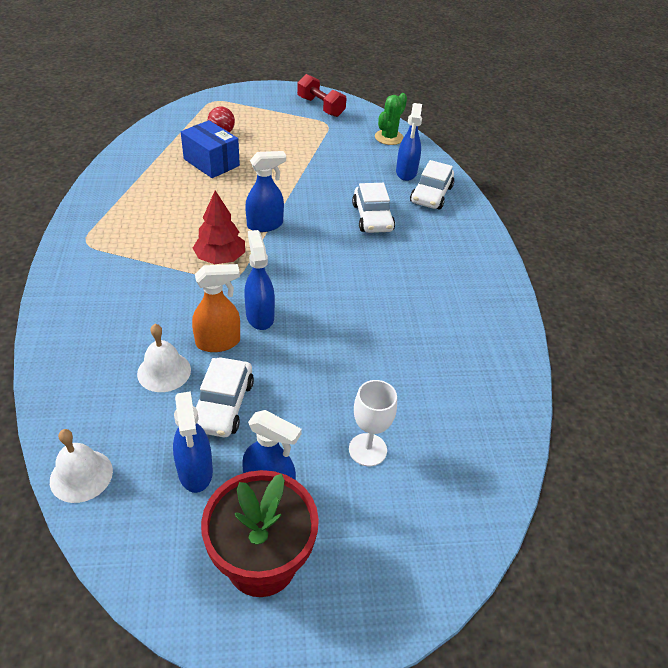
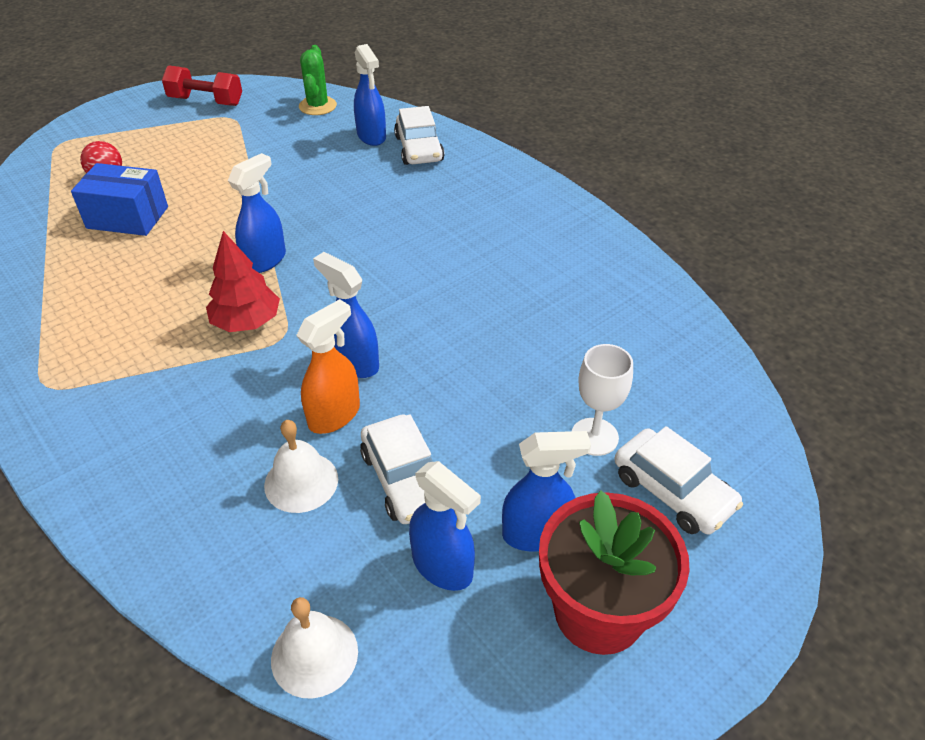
camera: 30 degrees left, 0 degrees up
(372, 217) = (379, 199): white car -> white car (673, 491)

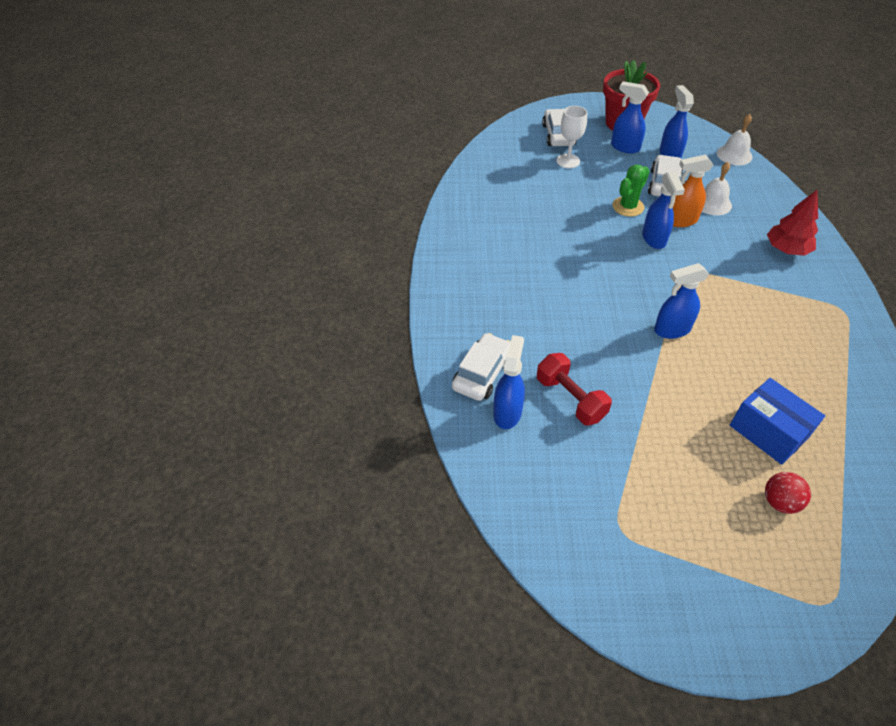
camera: 140 degrees left, 5 degrees up
(206, 101) = (636, 584): red dumbbell -> red dumbbell (570, 399)
(247, 322) = (705, 291): red tree -> red tree (786, 249)
(317, 106) = (523, 492): green cactus -> green cactus (628, 207)

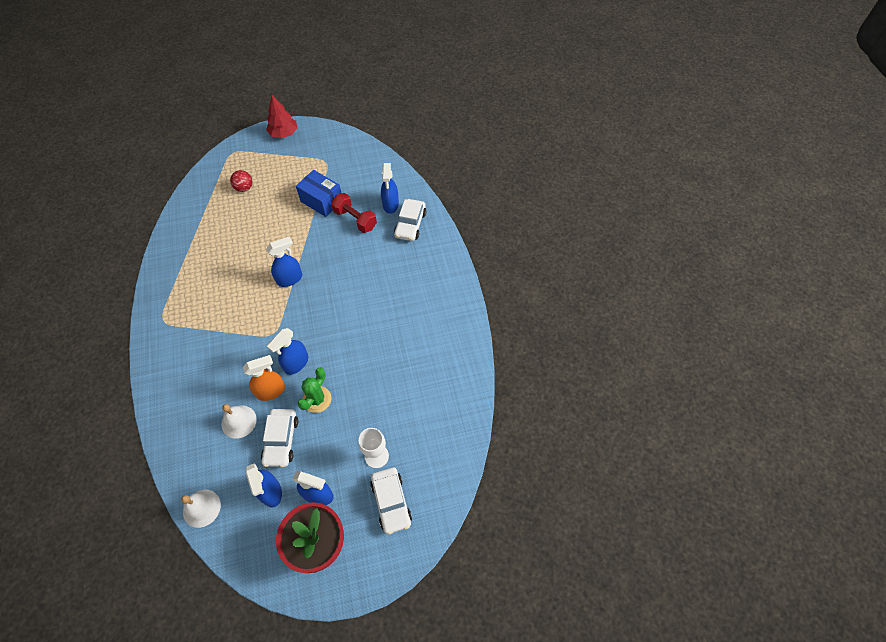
camera: 165 degrees right, 10 degrees up
(654, 239) = (296, 363): blue spray bottle -> blue spray bottle turned 120 degrees counterclockwise
(768, 432) = (241, 222): blue box -> blue box (321, 201)
(786, 249) = (187, 374): red tree -> red tree (284, 133)

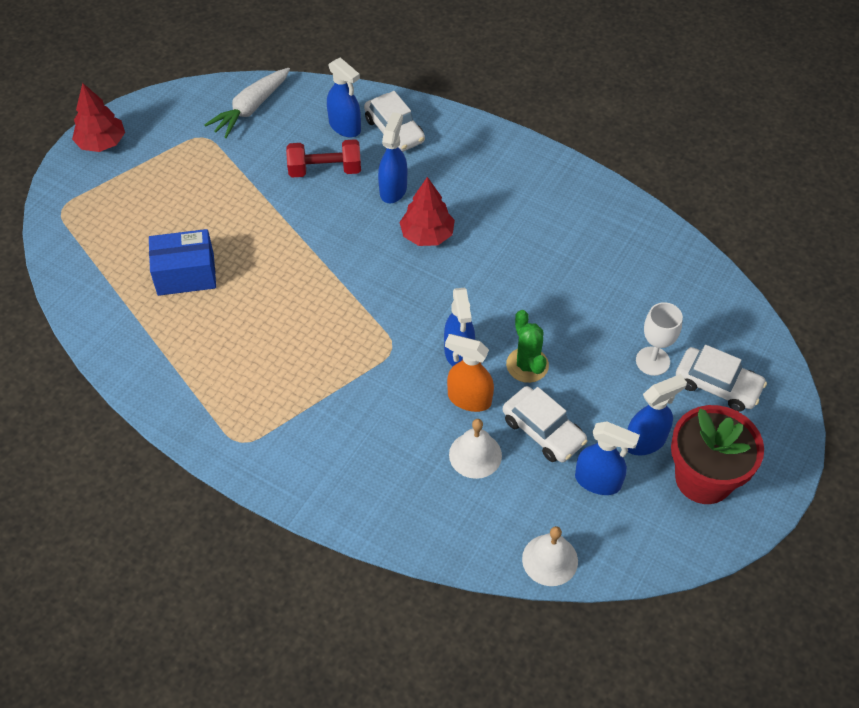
camera: 45 degrees left, 5 degrees down
(244, 188) = (137, 235): red ball -> none
(271, 391) = (469, 399): orange spray bottle -> orange spray bottle turned 90 degrees counterclockwise
(290, 279) = (334, 282): blue spray bottle -> blue spray bottle (393, 189)
(321, 201) = (257, 179): blue box -> blue box (186, 274)
(358, 290) = (427, 235): none -> red tree
(362, 163) = (251, 108): none -> white carrot

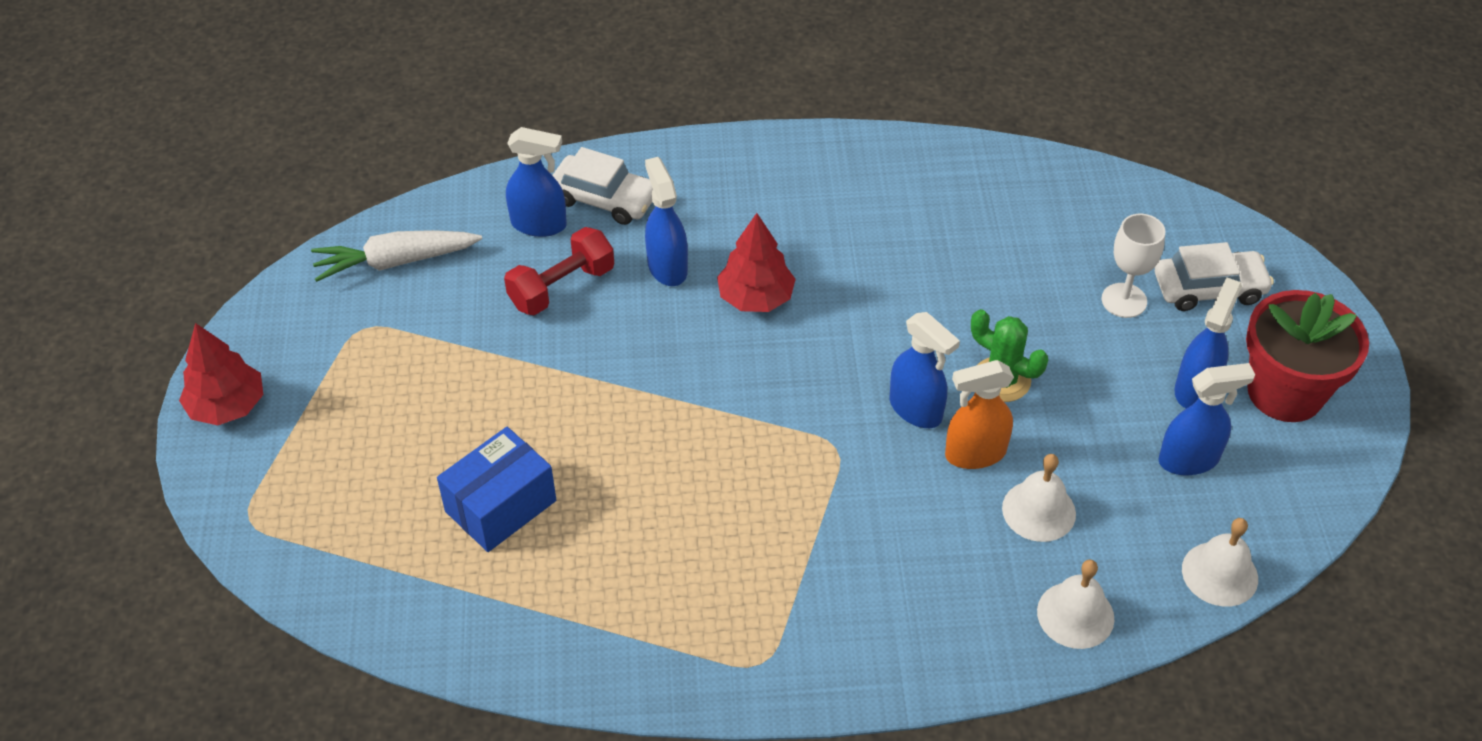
camera: 35 degrees left, 5 degrees down
(251, 108) = (396, 262): white carrot -> white carrot turned 75 degrees clockwise
(439, 527) = (1075, 615): none -> white bell
(543, 431) = (1084, 440): white car -> none

